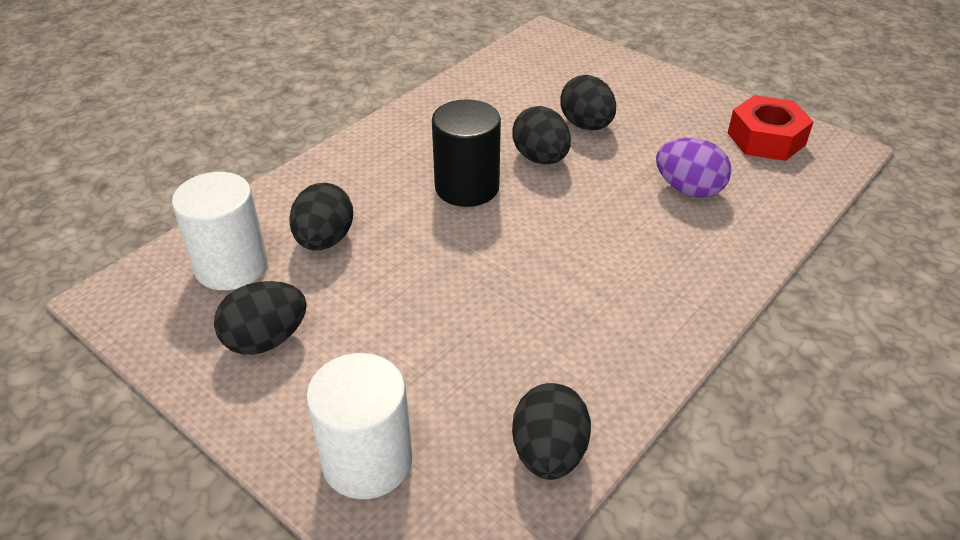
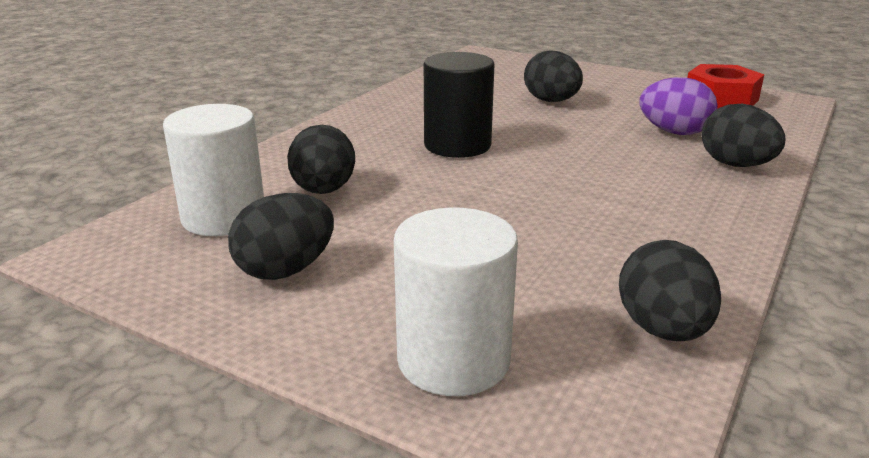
camera: 10 degrees left, 15 degrees down
(540, 158) = (520, 123): black egg -> black egg (736, 165)

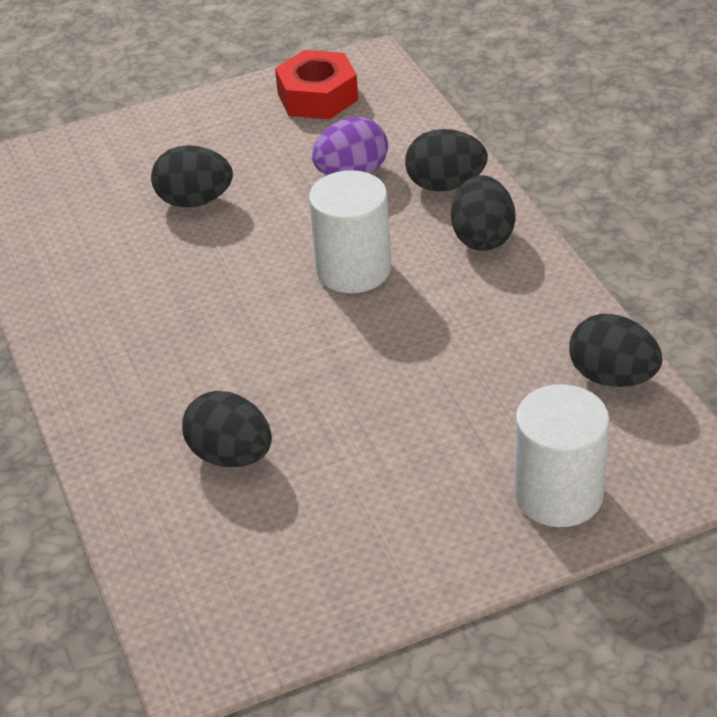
camera: 50 degrees left, 15 degrees up
(223, 217) = (218, 544): white cylinder -> white cylinder (353, 269)
(285, 270) = (357, 536): black egg -> black egg (482, 237)
(457, 145) = (227, 321): black cylinder -> none

